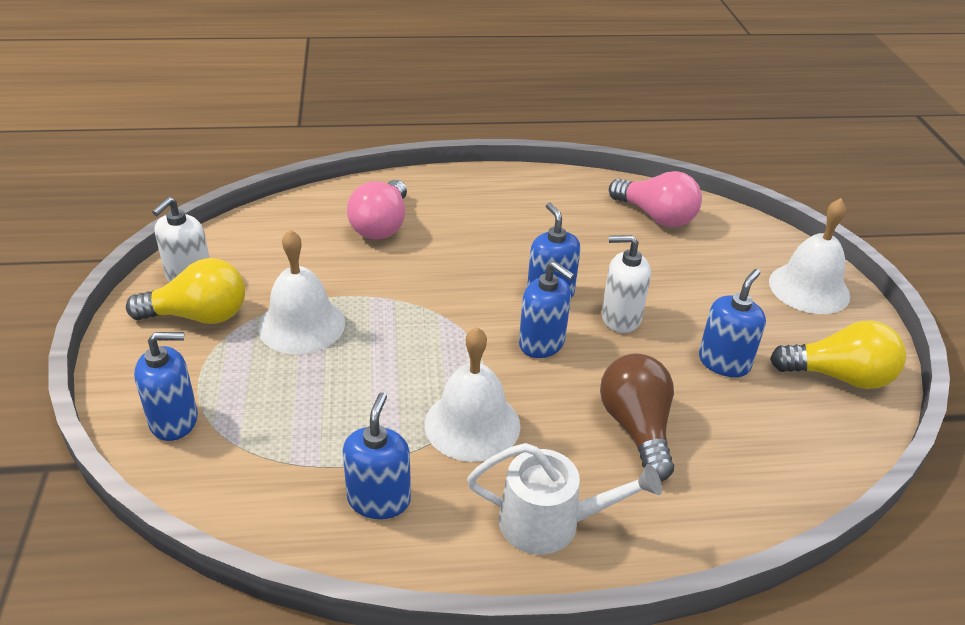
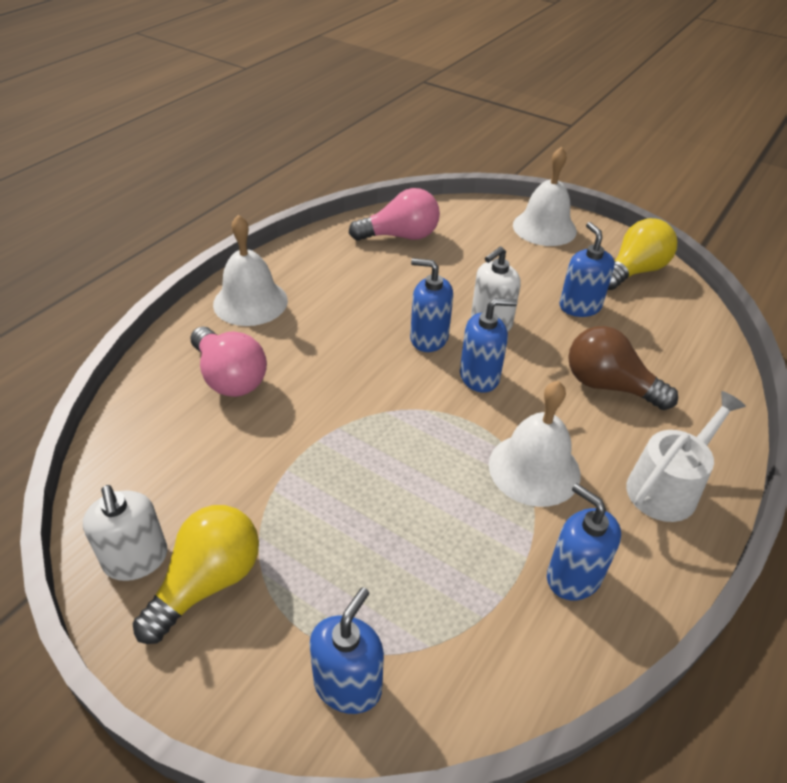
camera: 50 degrees left, 5 degrees up
(301, 324) = (306, 508): white bell -> white bell (250, 302)

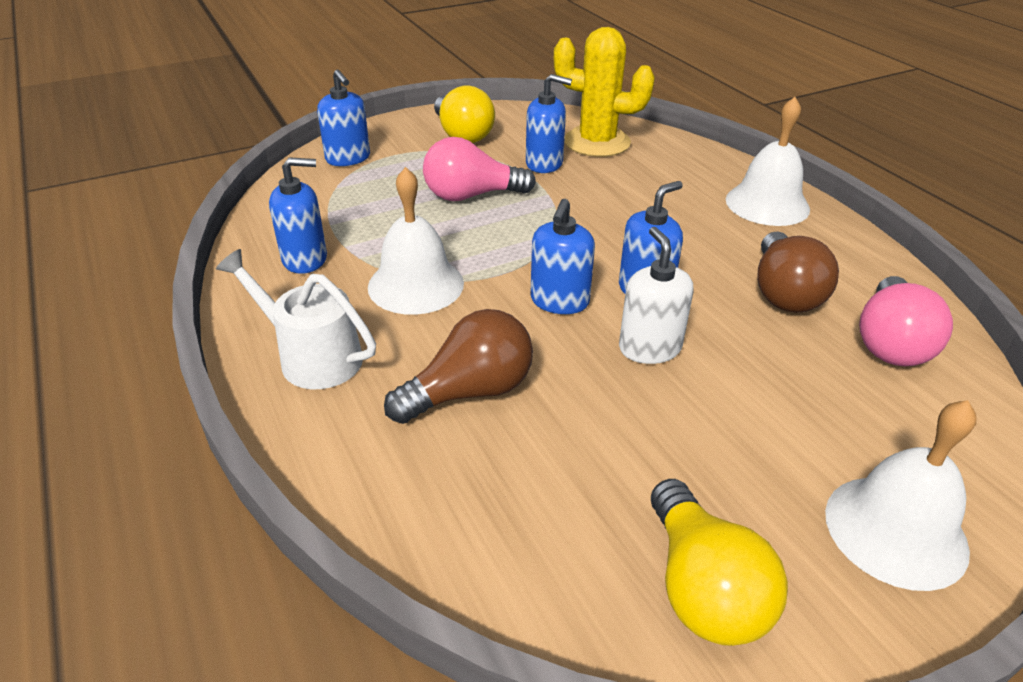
camera: 120 degrees right, 5 degrees down
(136, 559) = (502, 119): white soap dispenser -> none
(171, 440) = (597, 142): none -> yellow cactus
(229, 377) = (654, 174): pink light bulb -> pink light bulb (471, 196)
(379, 278) = (784, 293): none -> brown light bulb
(580, 306) = (637, 451): blue soap dispenser -> blue soap dispenser (544, 164)
(667, 486) = (311, 357): white watering can -> white watering can turned 135 degrees clockwise

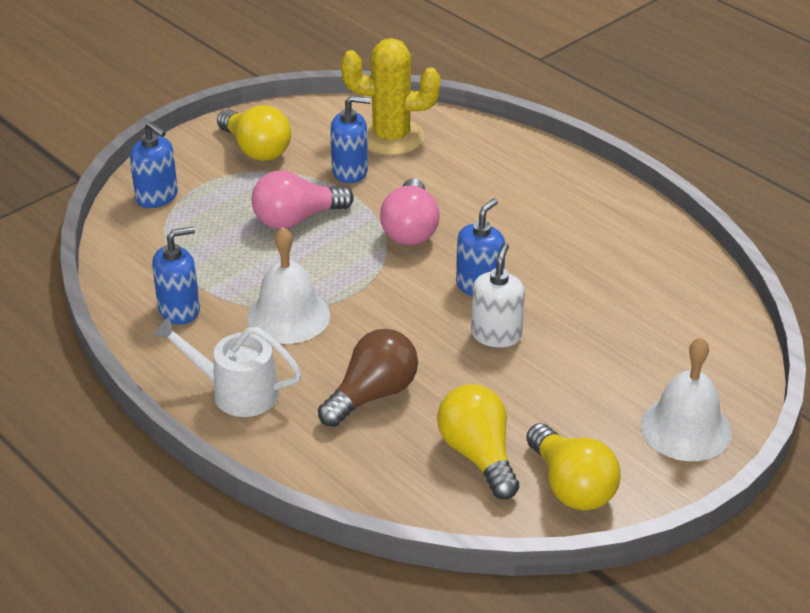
camera: 15 degrees left, 0 degrees up
(559, 301) = (413, 308): blue soap dispenser -> none
(578, 505) = (478, 455): none -> yellow light bulb
(649, 348) = (496, 335): white soap dispenser -> white soap dispenser turned 45 degrees clockwise
(767, 204) = (562, 183): white bell -> none
(784, 293) = (590, 268): brown light bulb -> none
(890, 342) = (674, 296): pink light bulb -> pink light bulb (410, 229)

